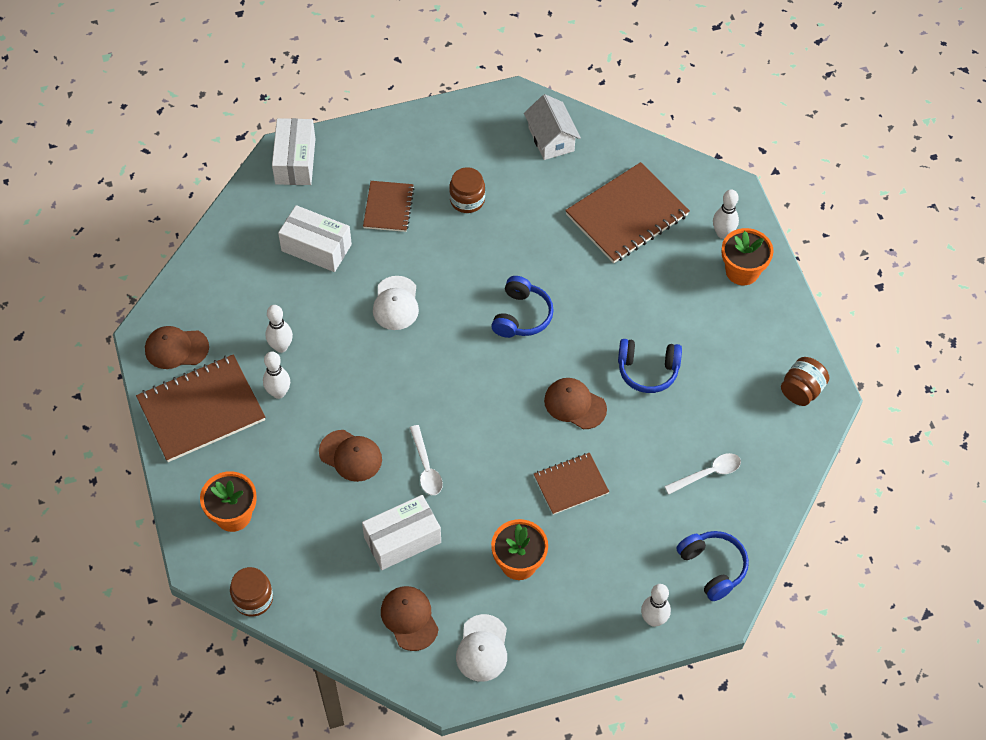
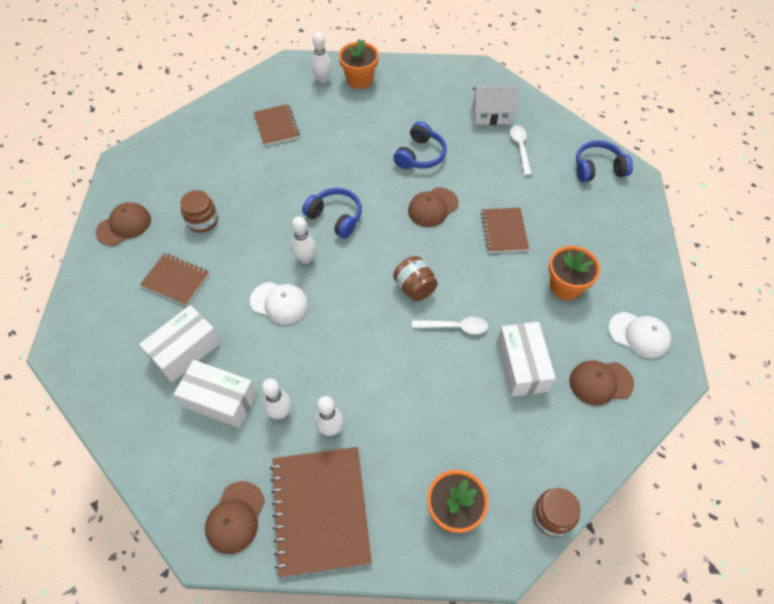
camera: 70 degrees left, 0 degrees up
(295, 161) = (76, 342): white box -> white box (220, 400)
(350, 456) = (423, 384): brown cap -> brown cap (124, 225)
(551, 139) = (178, 149): white house -> white house (491, 114)
(627, 215) = (277, 126): brown notebook -> brown notebook, size x0.57
(653, 620) = (634, 215): white bowling pin -> white bowling pin (305, 259)
(801, 390) = (470, 80): brown jar -> brown jar (414, 287)

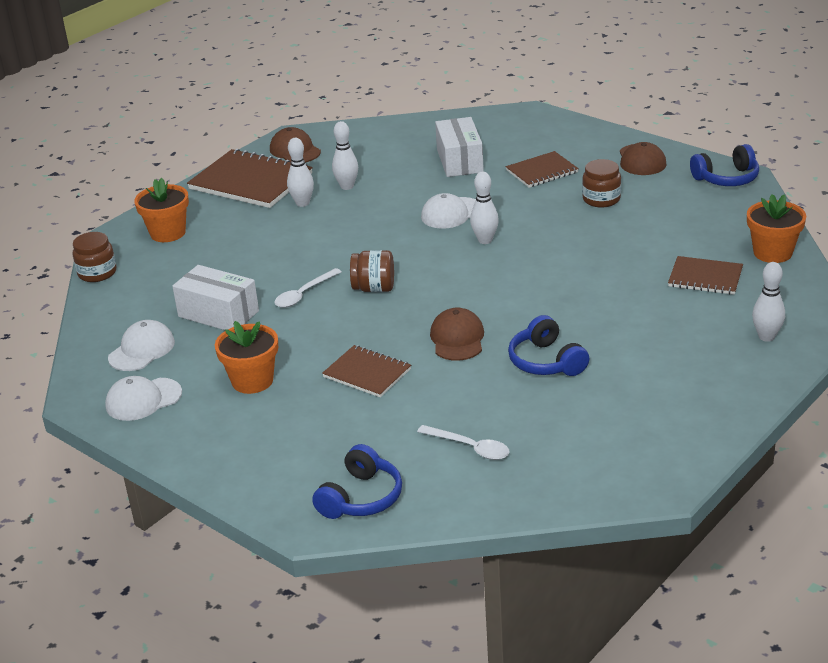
camera: 130 degrees right, 25 degrees down
(220, 400) = (393, 165): white box -> none
(335, 217) = (518, 273): blue headphones -> blue headphones (726, 178)
(359, 79) = (739, 367): orange flower pot -> orange flower pot (772, 253)
(491, 114) = (556, 452): white house -> none
(600, 382) = (142, 350): brown cap -> white cap

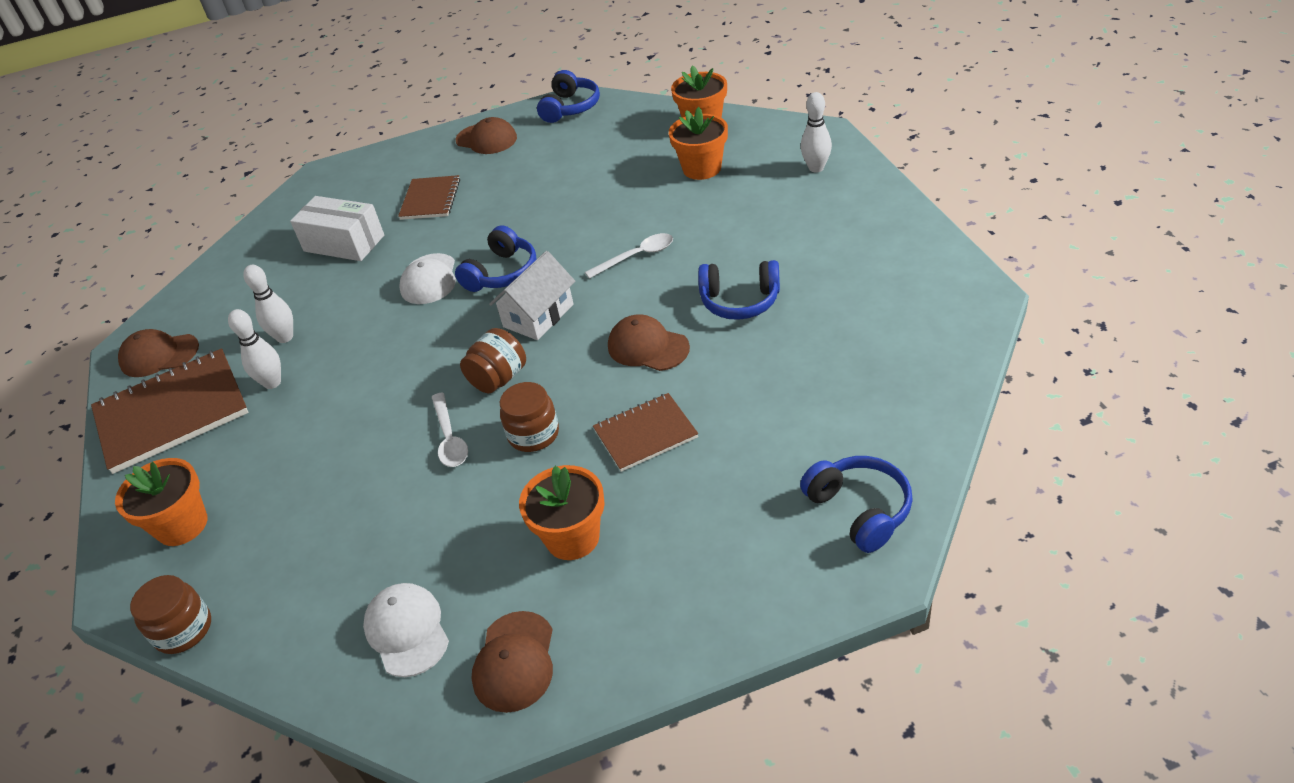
camera: 55 degrees left, 10 degrees up
(143, 399) = (514, 662): white cap -> brown cap
(218, 314) = (408, 528): white box -> none
(451, 276) = (538, 316): none -> white house
(470, 447) = (834, 398): white spoon -> white spoon (636, 256)
(485, 240) = (502, 273): white bowling pin -> blue headphones
(601, 199) = (519, 181): brown jar -> brown jar (533, 434)
(705, 277) = (702, 168): brown notebook -> orange flower pot

